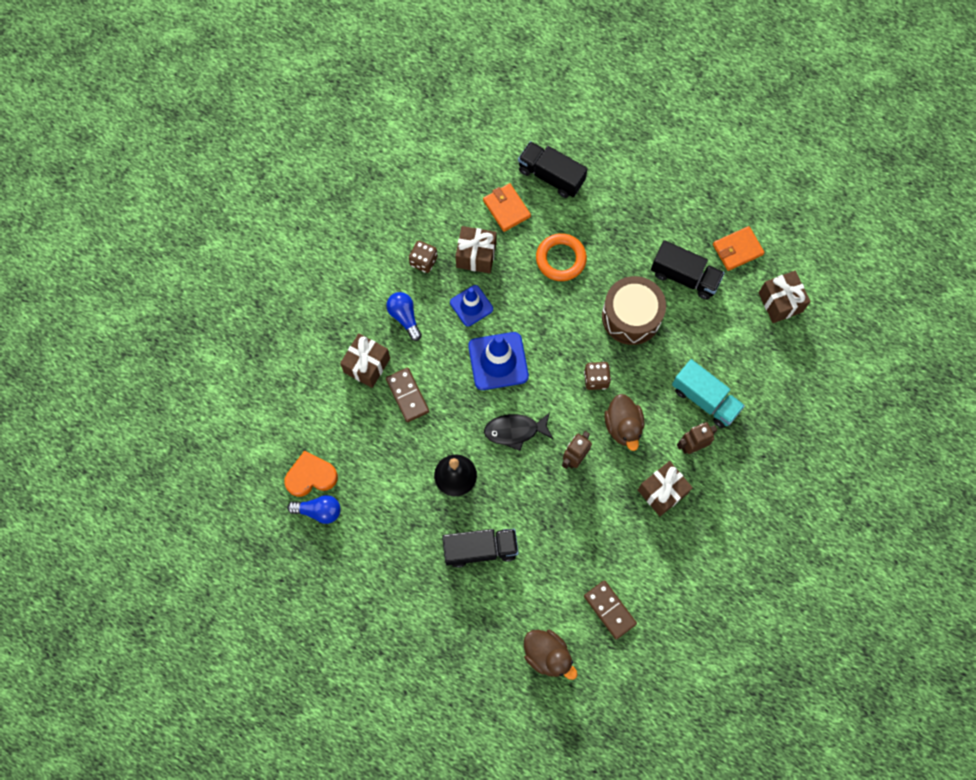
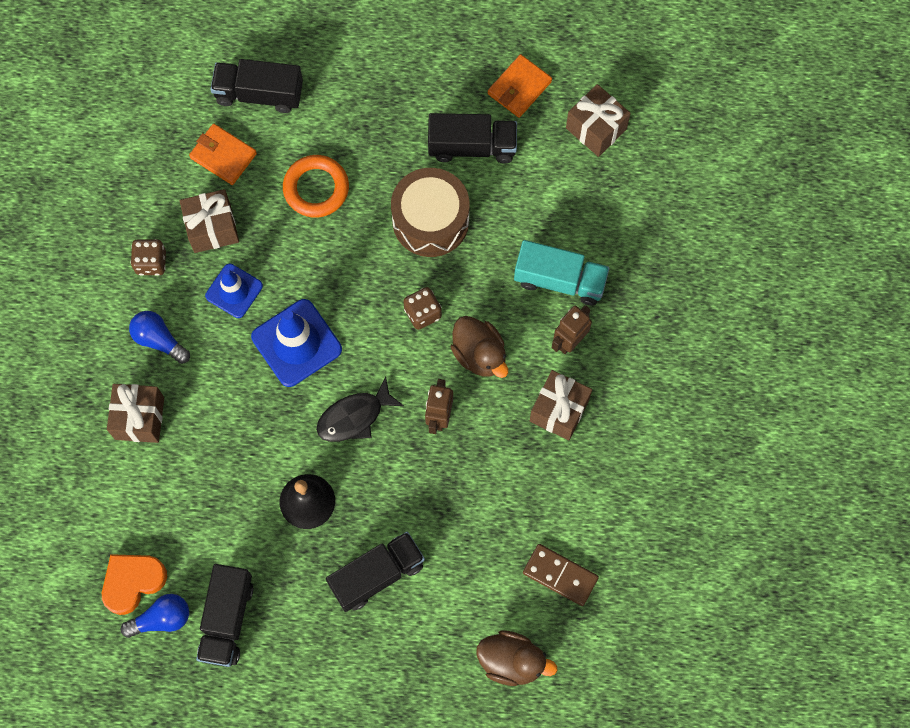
camera: 25 degrees left, 0 degrees up
(363, 532) = (227, 619): none -> black truck
(407, 395) = (206, 432): brown domino -> none

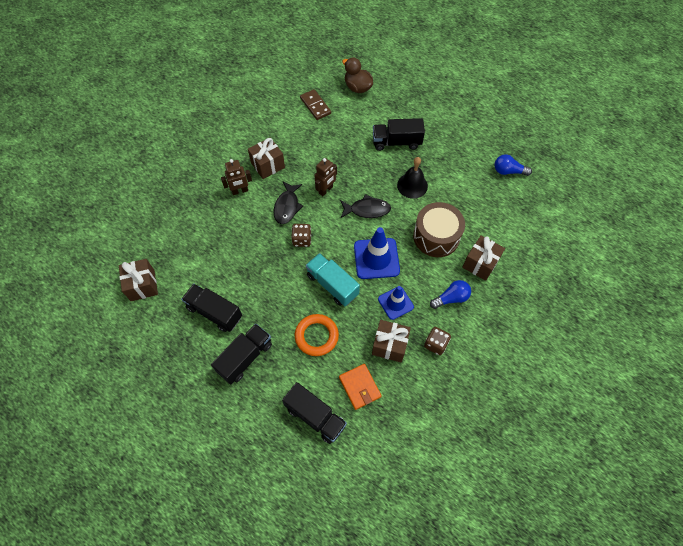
camera: 150 degrees left, 10 degrees down
(133, 582) = (516, 192): orange heart -> none
(159, 340) = (451, 298): blue light bulb -> blue light bulb turned 90 degrees counterclockwise
(227, 619) = (476, 157): black truck -> black truck (245, 357)
(430, 220) = (265, 284): brown drum -> brown drum (436, 236)
(479, 354) = (287, 207): brown duck -> black fish
(519, 88) = (163, 332): orange wallet -> none
(560, 280) = (222, 220): turquoise truck -> turquoise truck (332, 285)

